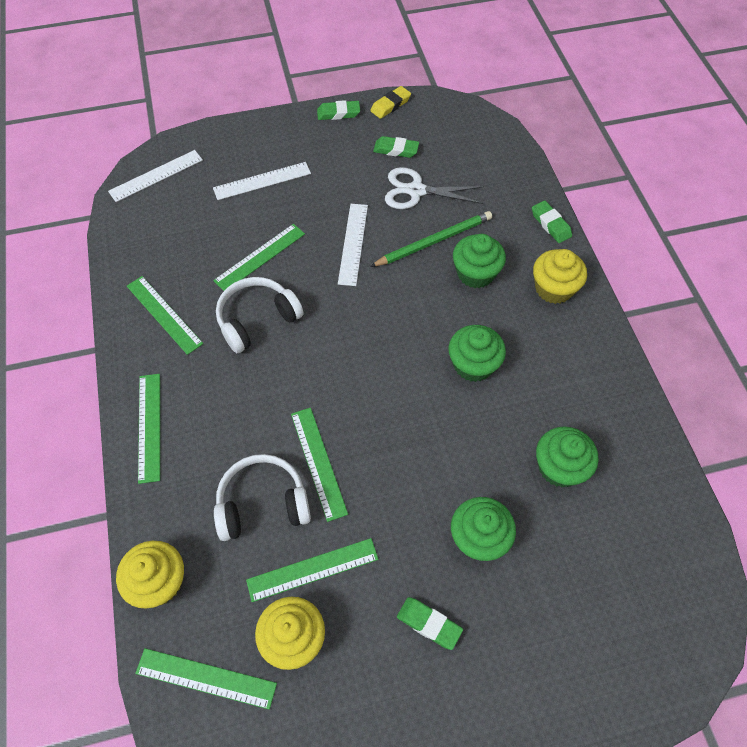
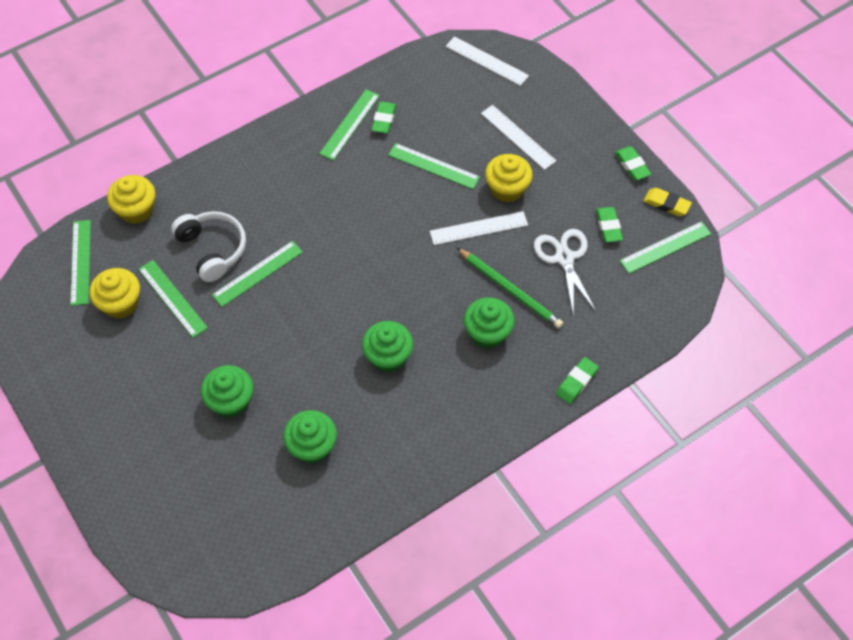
camera: 70 degrees right, 0 degrees up
(149, 426) = (249, 156): green ruler -> green ruler (665, 247)
(257, 319) = (370, 187): white headphones -> none
(429, 624) = (154, 385): green eraser -> green eraser (384, 120)
(553, 288) = (498, 401): yellow cupcake -> yellow cupcake (507, 188)

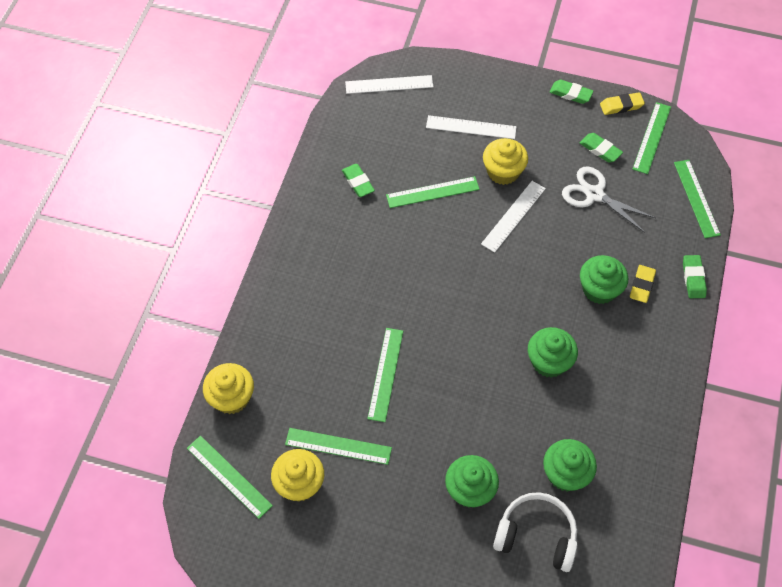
camera: 40 degrees left, 0 degrees up
(212, 249) = (329, 382): white headphones -> white headphones (536, 535)
(350, 124) = (335, 204): green ruler -> green ruler (696, 198)
(510, 290) = (582, 245): green pencil -> none
(526, 355) = (641, 285): none -> yellow eraser

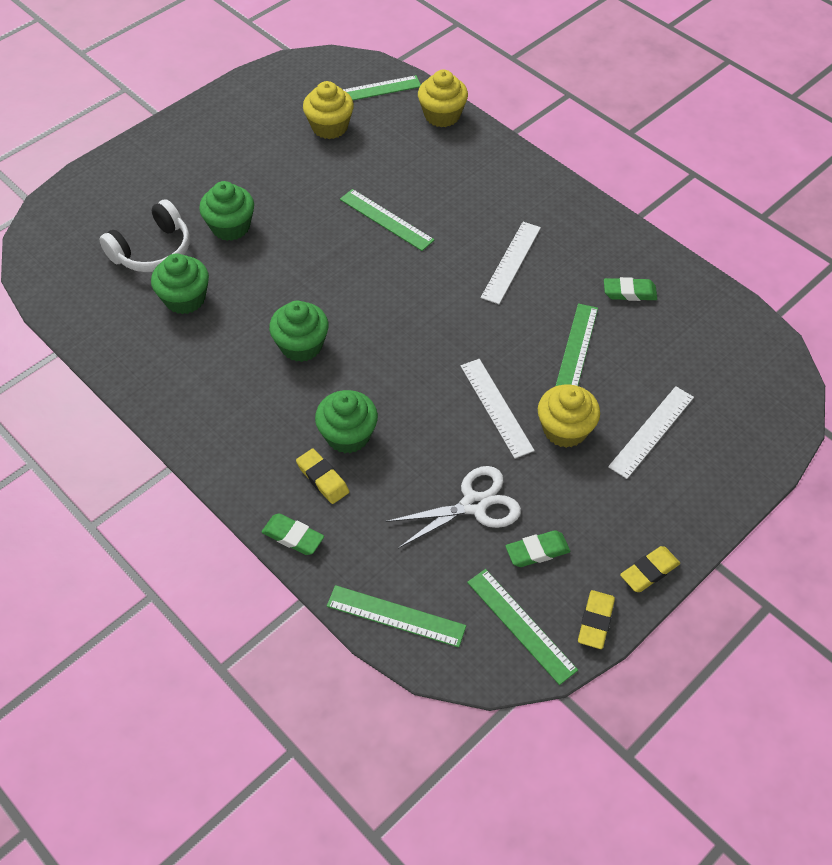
camera: 120 degrees right, 5 degrees down
(338, 446) = (342, 162): green ruler -> none
(389, 84) = (765, 382): white ruler -> white ruler (511, 262)
(570, 94) = (649, 571): green eraser -> yellow eraser

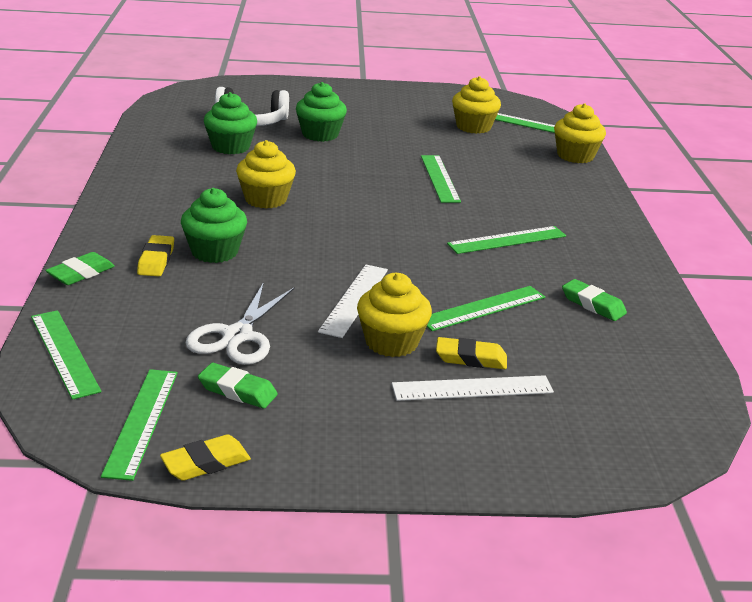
camera: 40 degrees right, 25 degrees down
(293, 537) = (81, 273): green eraser -> green eraser turned 60 degrees clockwise
(301, 345) = (266, 199): green cupcake -> yellow cupcake
(474, 505) = (237, 336): white scissors -> white scissors turned 90 degrees clockwise
(511, 262) = (507, 240): white ruler -> green ruler
(649, 571) = (312, 467): yellow eraser -> yellow eraser (471, 358)

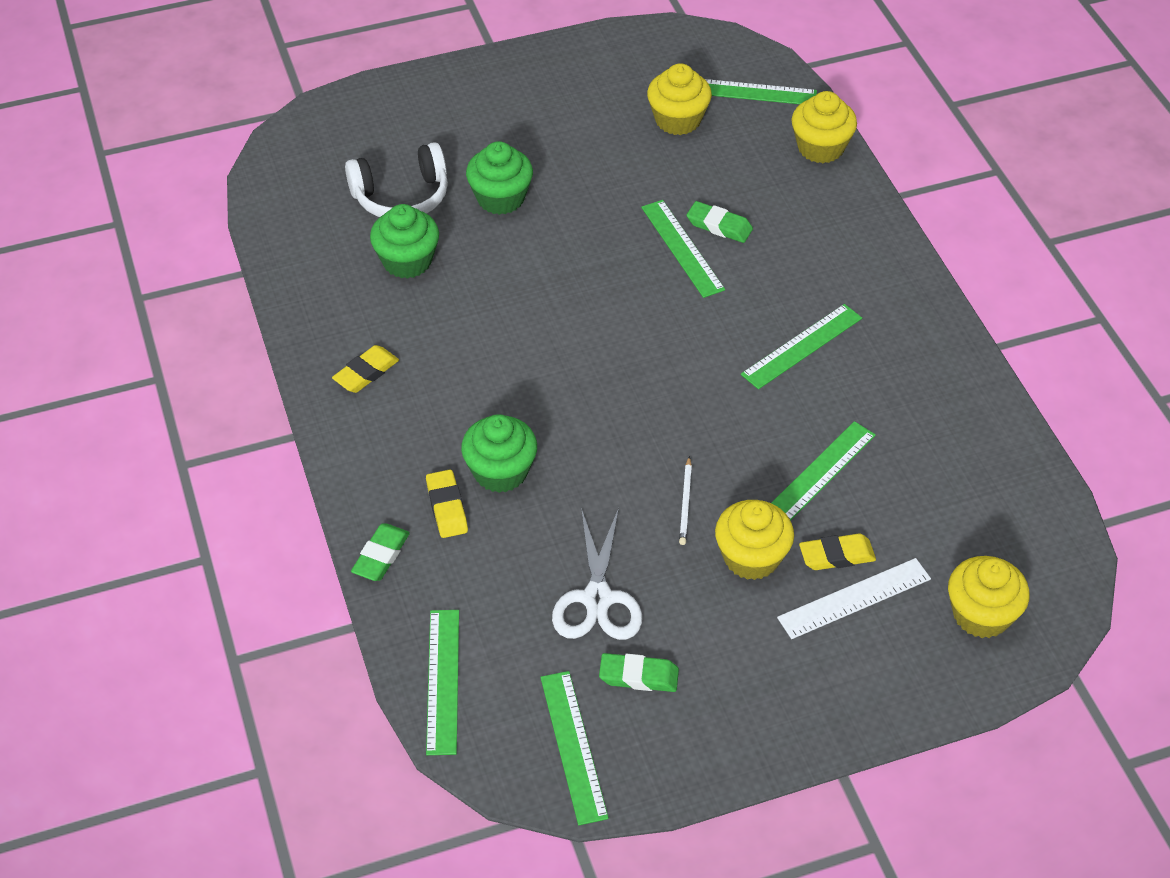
camera: 15 degrees left, 20 degrees up
(64, 353) = (443, 681): green ruler -> green ruler turned 45 degrees clockwise
(205, 463) = (659, 777): yellow eraser -> yellow eraser (366, 373)
(266, 199) = (505, 356): yellow cupcake -> yellow cupcake (981, 614)
(354, 299) = (685, 503): white ruler -> white pencil
(593, 304) = (926, 431): green eraser -> green eraser (719, 226)

